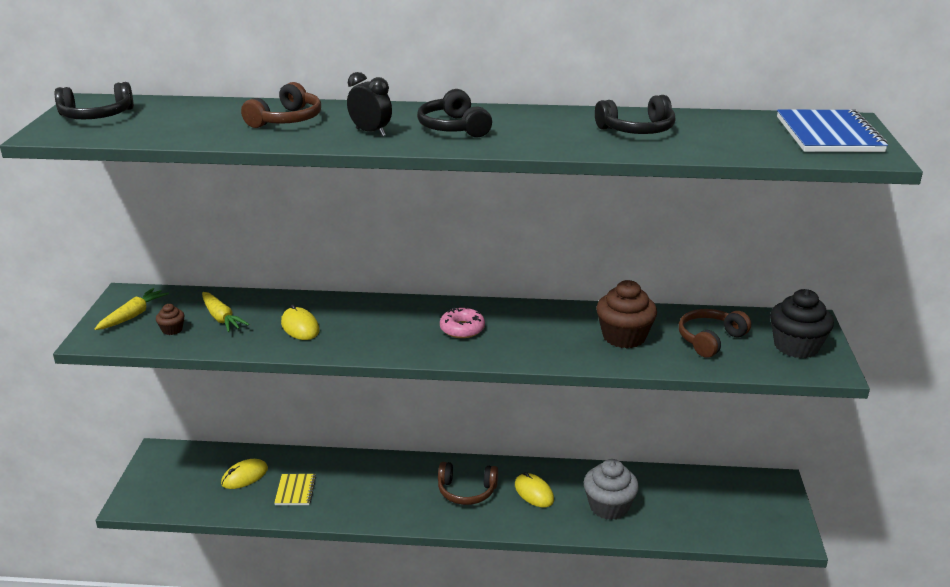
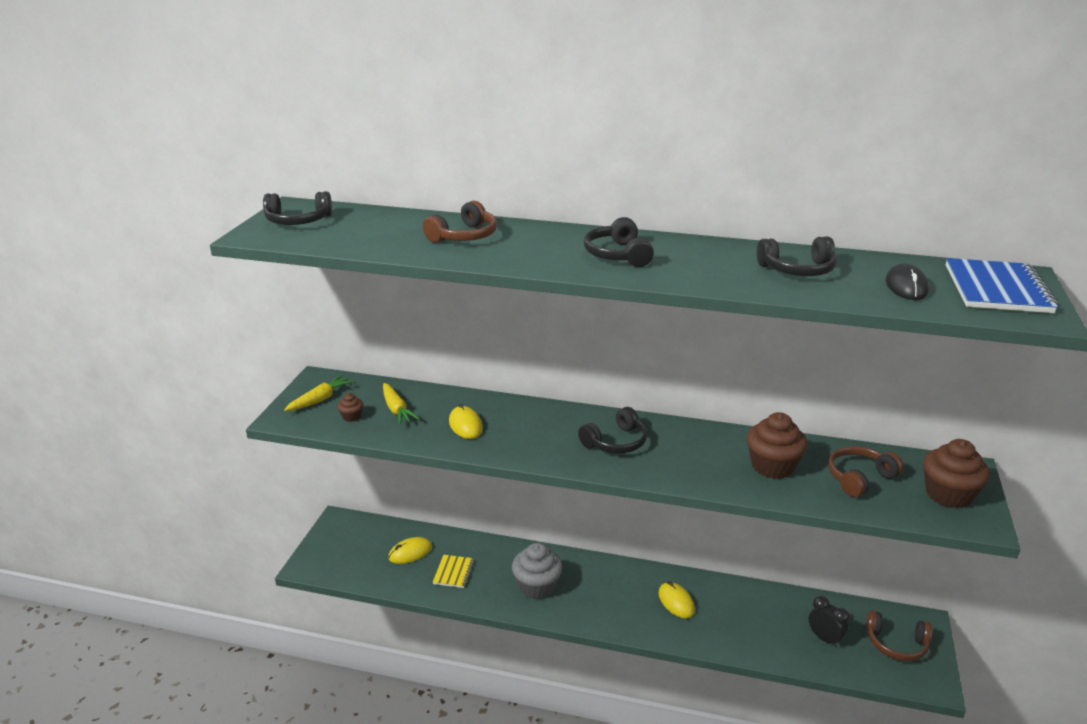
camera: 10 degrees right, 0 degrees up
(370, 132) = (538, 254): black clock -> black clock (824, 638)
(462, 329) = (616, 442): pink donut -> black headphones
(466, 491) = (611, 592): brown headphones -> brown headphones (896, 644)
(609, 506) = (747, 625): grey cupcake -> grey cupcake (537, 586)
(744, 138) = (906, 286): none -> black mouse
(796, 346) = (948, 495): black cupcake -> brown cupcake

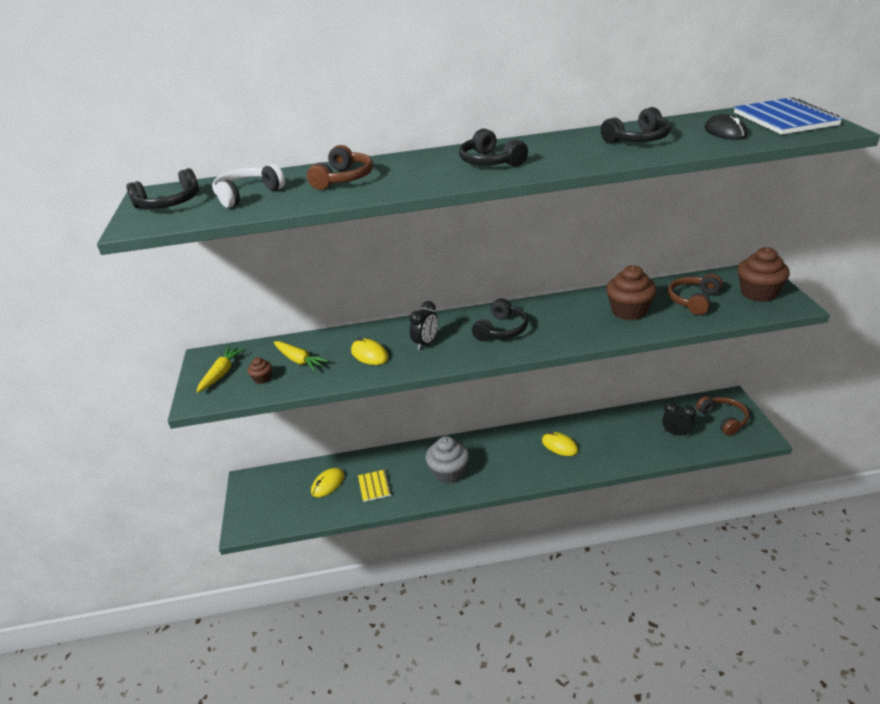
camera: 20 degrees left, 5 degrees up
(368, 230) = (247, 194): none -> white headphones
(528, 431) = (426, 343): none -> black clock
(896, 644) = (723, 419): brown headphones -> brown headphones turned 105 degrees counterclockwise

